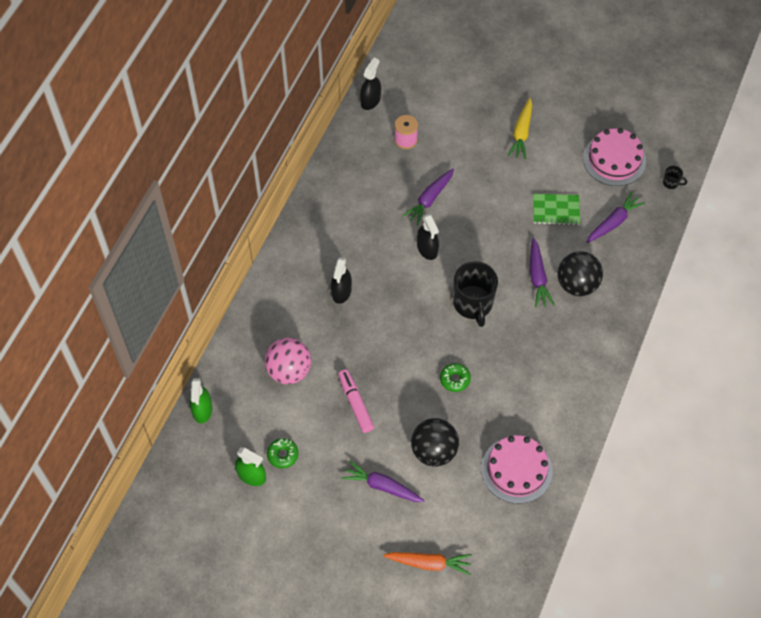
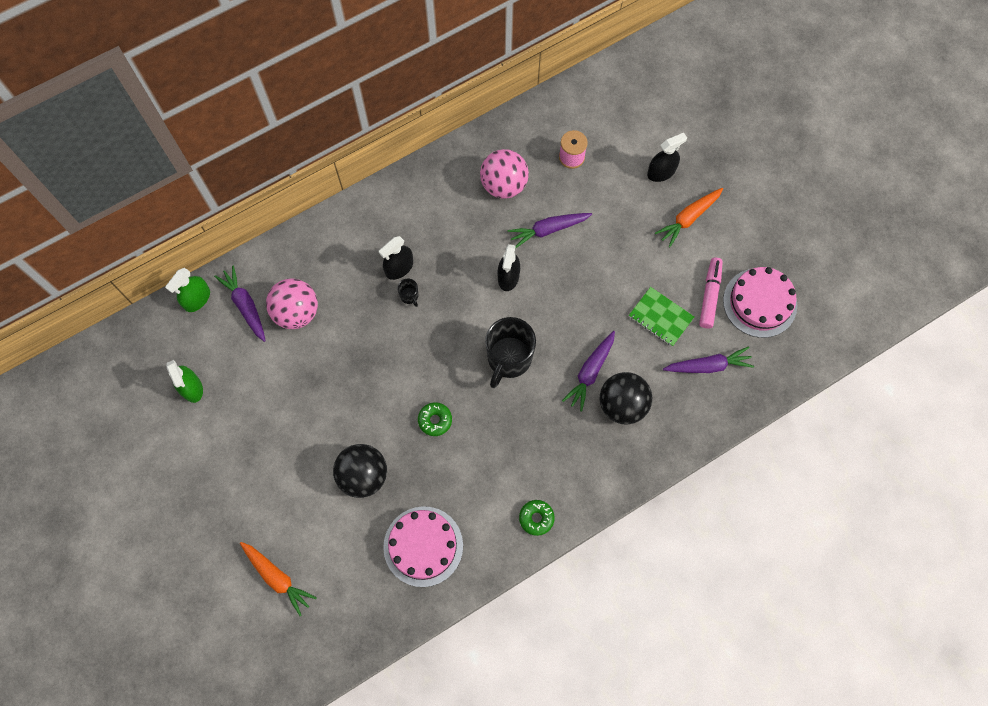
camera: 35 degrees right, 10 degrees up
(283, 455) = (231, 387): green donut -> green donut (536, 518)
(355, 403) = (329, 382): pink marker -> pink marker (709, 295)
(370, 100) = (569, 98): black spray bottle -> black spray bottle (661, 172)
(372, 188) = (504, 185): none -> pink ball
(382, 486) = (293, 476): purple carrot -> purple carrot (245, 306)
(521, 133) = (688, 218): yellow carrot -> orange carrot
(671, 183) = (799, 363): black mug -> black mug (409, 296)

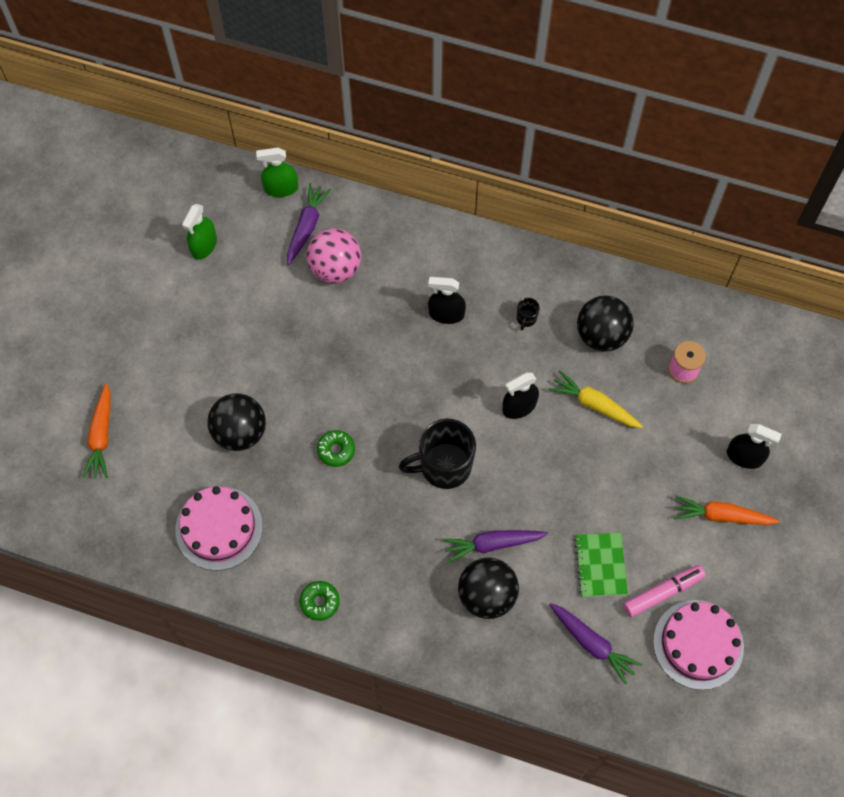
camera: 50 degrees right, 5 degrees down
(409, 296) = (428, 342): black mug -> black mug (526, 319)
(504, 185) = (601, 335): pink ball -> black ball
(548, 230) = (594, 404): purple carrot -> yellow carrot

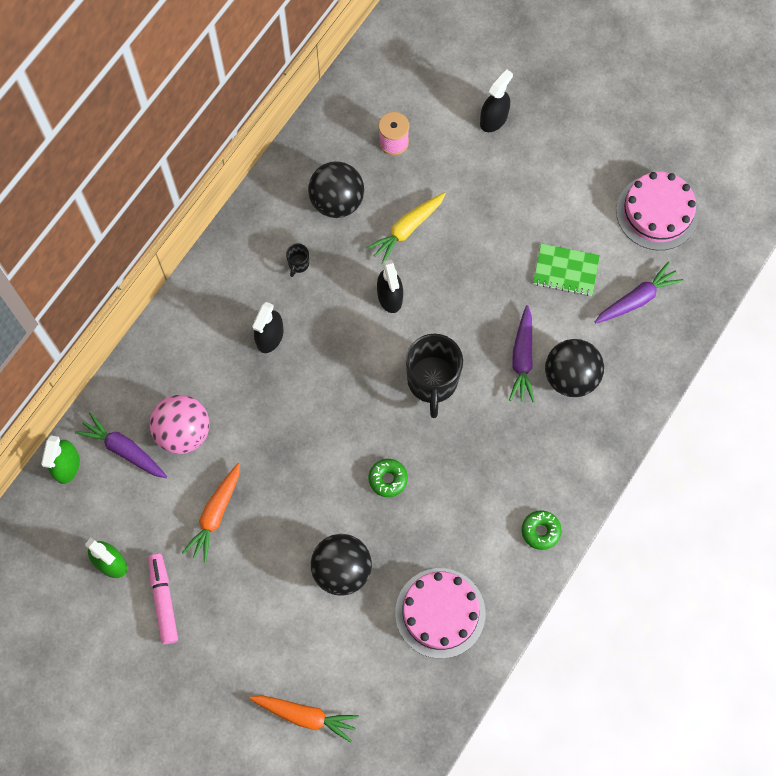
camera: 75 degrees left, 5 degrees up
(526, 319) = (298, 264): black mug -> black mug turned 75 degrees clockwise
(663, 593) = (604, 226): pink marker -> pink marker (163, 600)
(721, 516) = (544, 156): orange carrot -> orange carrot (215, 514)

